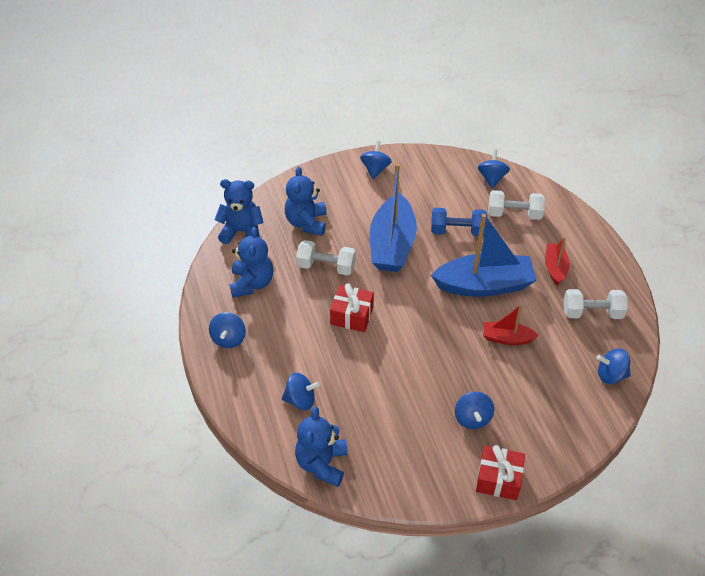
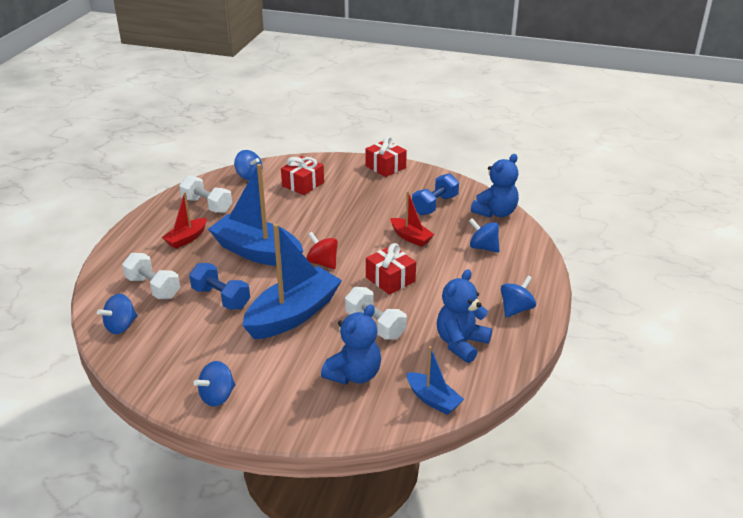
camera: 145 degrees left, 15 degrees down
(242, 231) = (433, 400): blue teddy bear -> blue boat
(391, 439) = (435, 205): none -> blue dumbbell
(421, 303) = (322, 263): none -> red spinning top
(472, 418) = (368, 193): blue spinning top -> none
(507, 338) = (288, 218): red boat -> red boat (411, 237)
(547, 394) = (303, 184): none -> red gift

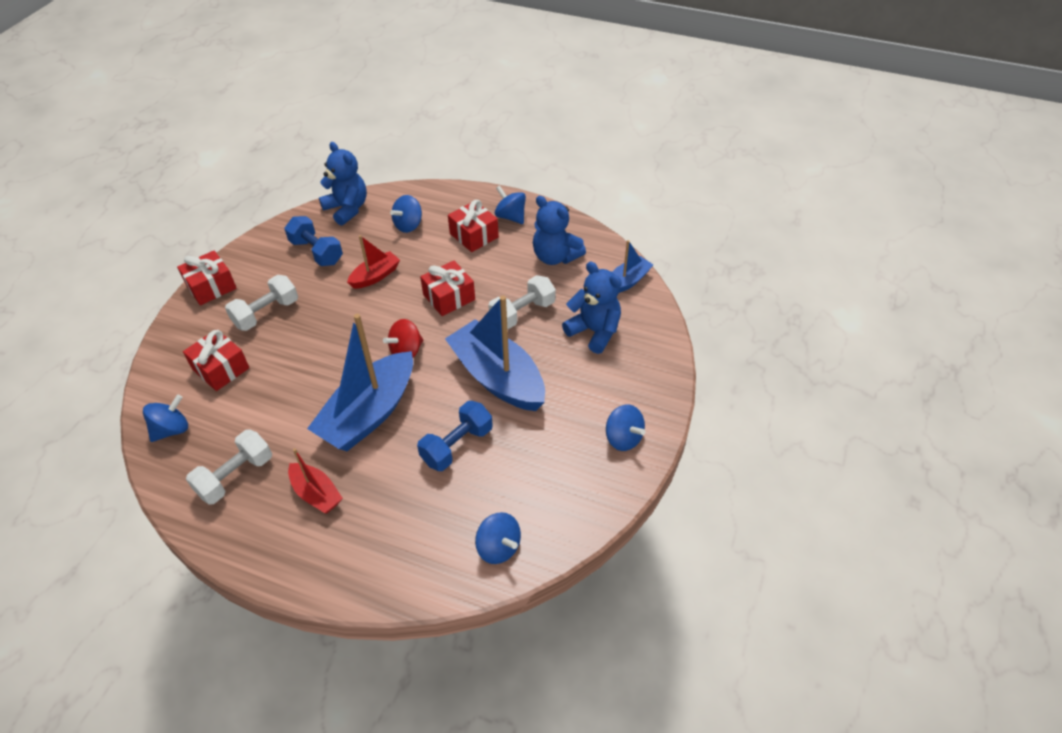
camera: 85 degrees left, 15 degrees up
(153, 287) = (422, 521): white dumbbell -> white dumbbell (266, 313)
(479, 287) = (474, 235): none -> red gift

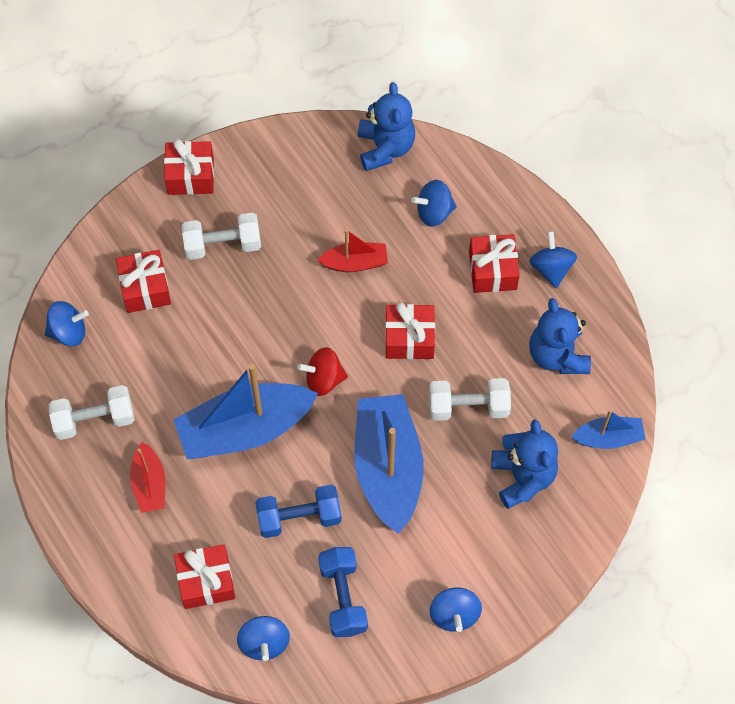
camera: 35 degrees right, 15 degrees up
(316, 252) = (317, 192): blue dumbbell -> blue dumbbell (343, 597)
(416, 533) = (206, 581): none -> red gift

